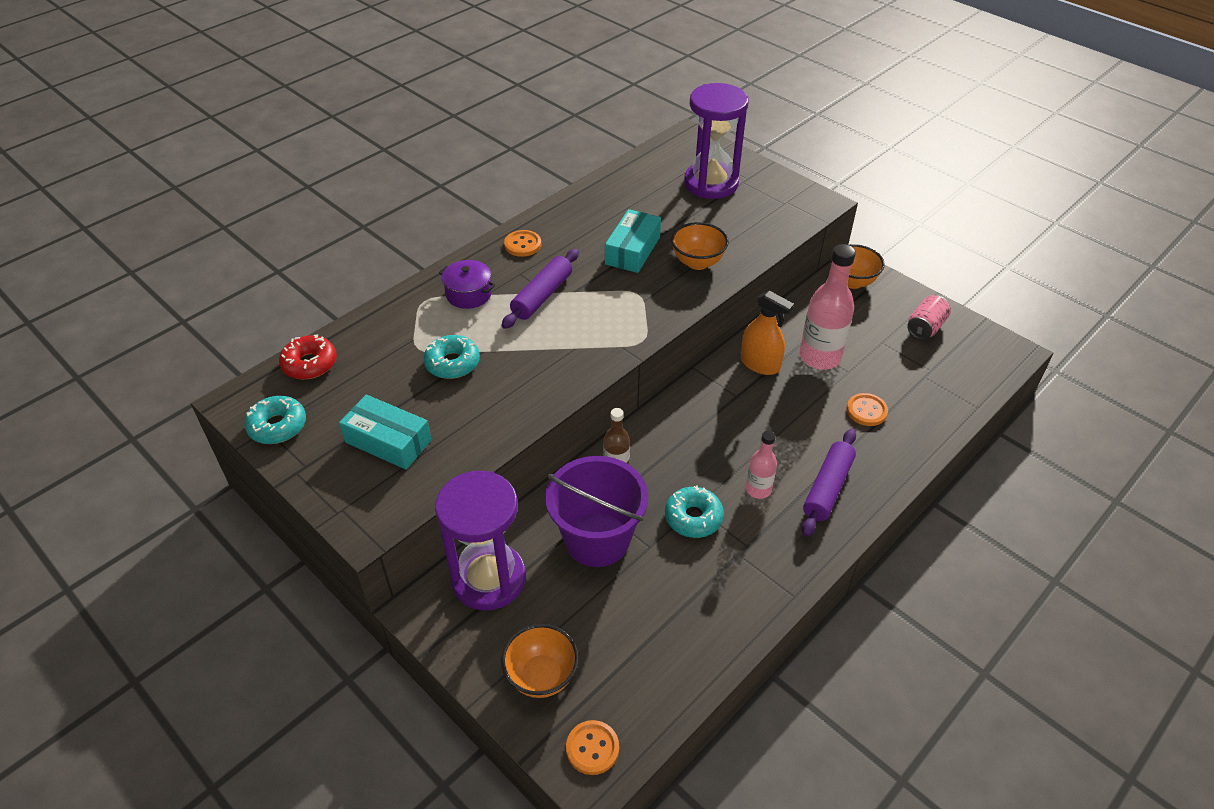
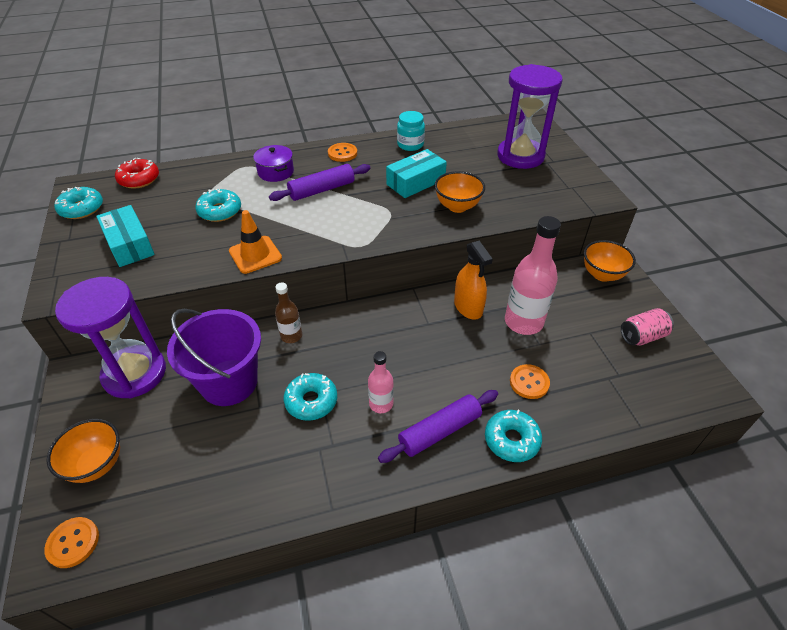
camera: 30 degrees right, 0 degrees up
(543, 394) = (255, 255): none -> orange traffic cone
(587, 208) = (410, 145): none -> turquoise jar
(890, 466) = (511, 440): none -> turquoise donut

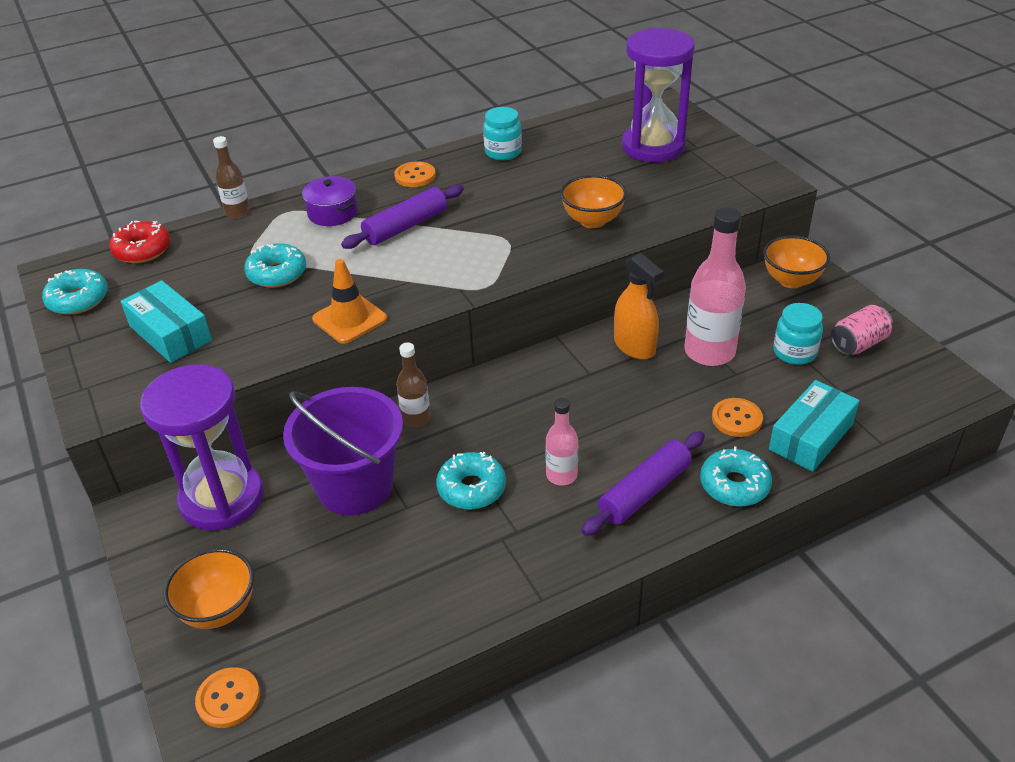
camera: 10 degrees left, 5 degrees down
(213, 162) = (238, 212): none -> brown bottle
(416, 182) = (527, 198): turquoise box -> turquoise box (811, 437)
(589, 334) = (794, 352): none -> turquoise jar

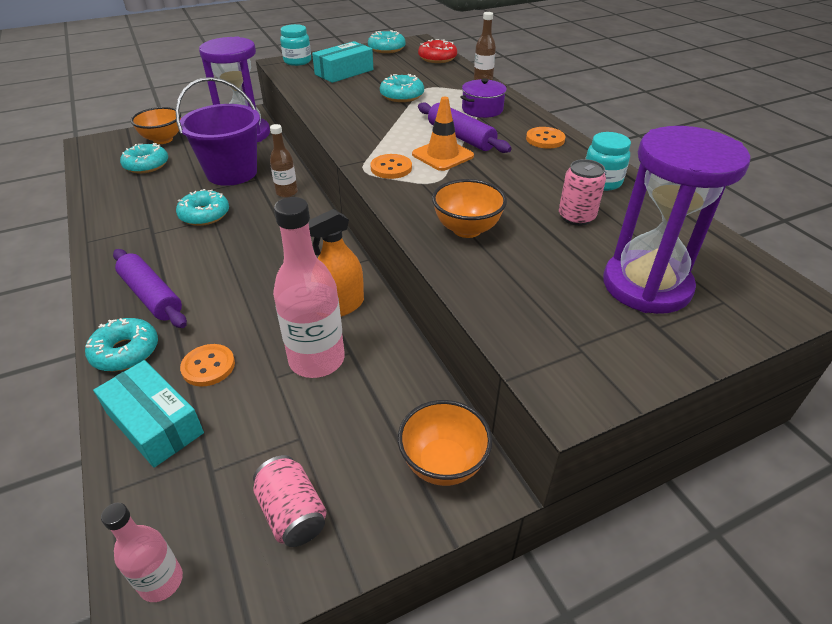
camera: 90 degrees right, 0 degrees up
(228, 699) = (103, 146): orange button -> orange button (391, 168)
(316, 602) = (146, 165): none -> turquoise donut
(349, 319) = (339, 120): orange traffic cone -> orange traffic cone (442, 155)
(561, 475) = (194, 254): pink bottle -> pink bottle (161, 581)
(564, 168) = (576, 217): none -> pink can
(794, 352) = (295, 436): turquoise jar -> turquoise jar (297, 61)

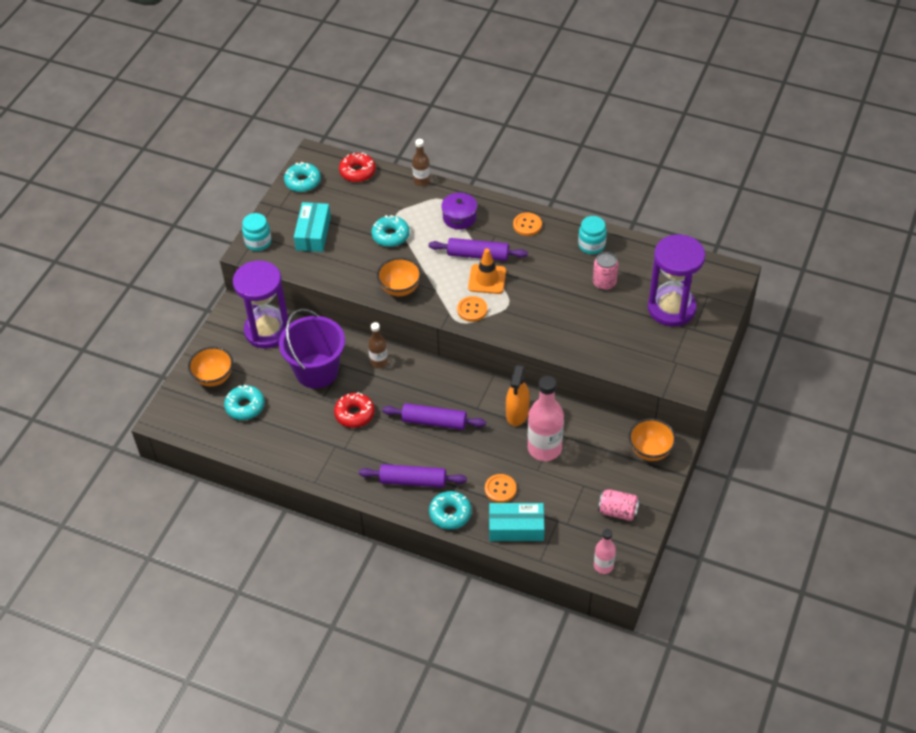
camera: 40 degrees left, 10 degrees up
(204, 215) = (354, 414): turquoise donut -> red donut
(254, 261) = (434, 421): none -> purple rolling pin
(467, 229) = (563, 328): orange bowl -> orange bowl (400, 289)

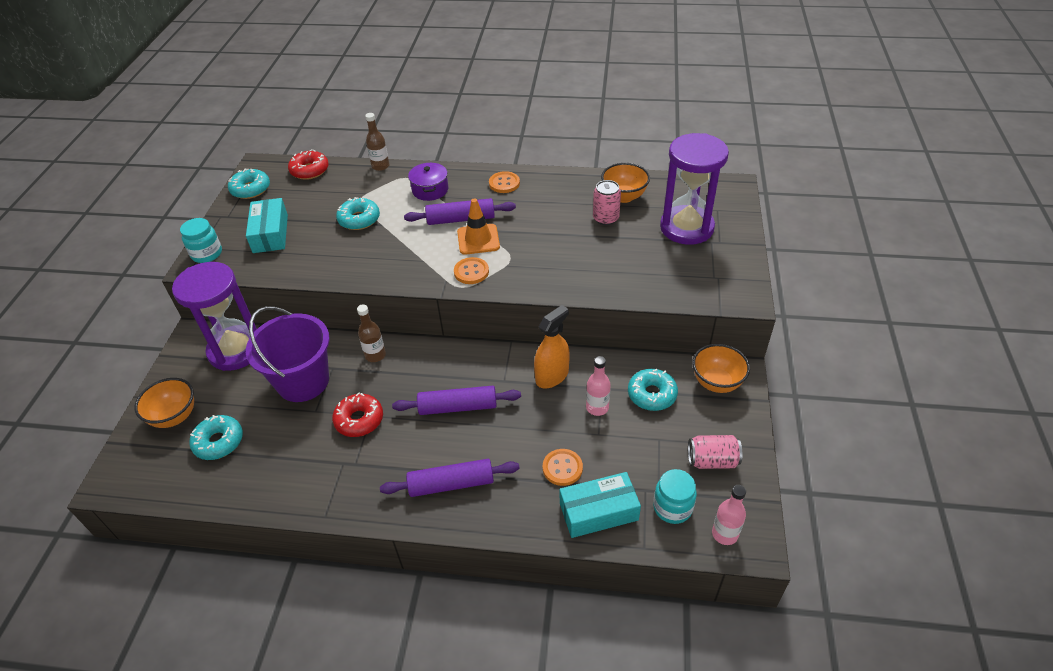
camera: 15 degrees left, 5 degrees down
(400, 289) = (382, 267): orange bowl -> orange bowl (624, 197)
(450, 514) = (510, 514): turquoise donut -> turquoise donut (652, 394)
(517, 413) = (552, 376): orange spray bottle -> orange spray bottle turned 135 degrees counterclockwise
(544, 448) = (597, 407): pink bottle -> pink bottle, size x0.55
(591, 245) = (578, 188): turquoise jar -> turquoise jar (672, 507)

